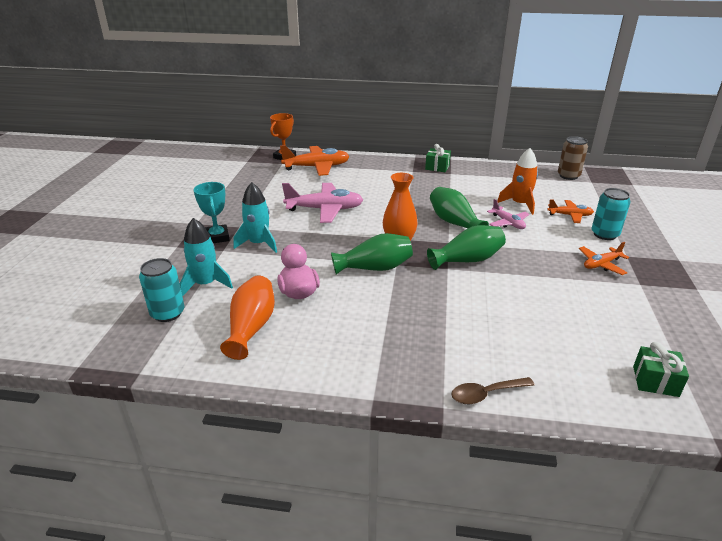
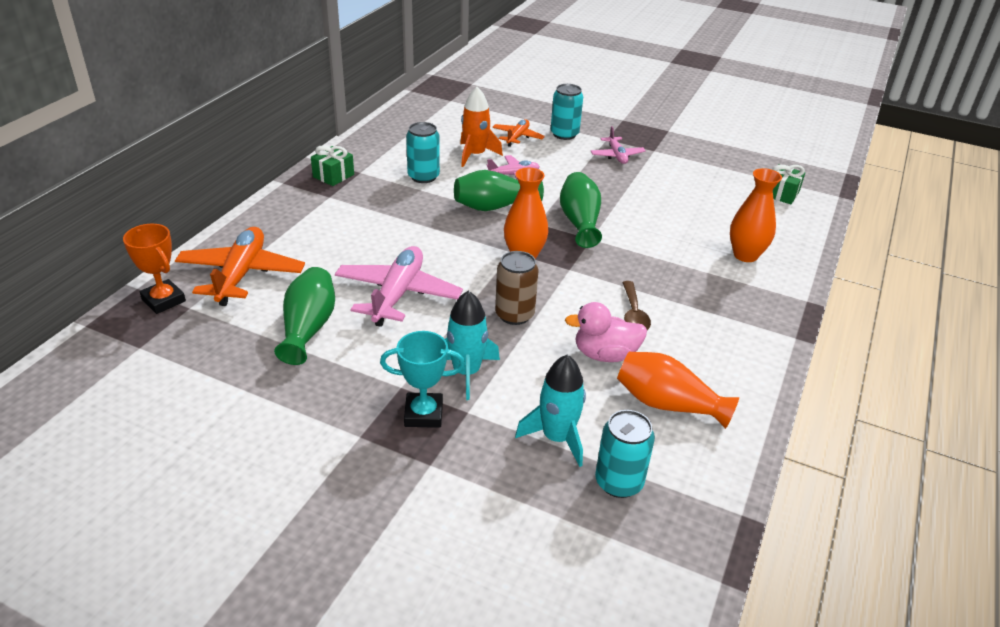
camera: 75 degrees left, 5 degrees up
(375, 268) = (571, 286): green vase -> green vase (308, 328)
(467, 192) = (423, 177): none -> turquoise can
(486, 394) = (792, 274): brown spoon -> brown spoon (634, 314)
(495, 358) = (745, 255): none -> orange vase
(568, 176) = (427, 106): brown can -> brown can (514, 315)
(601, 264) = (617, 155): orange plane -> pink plane

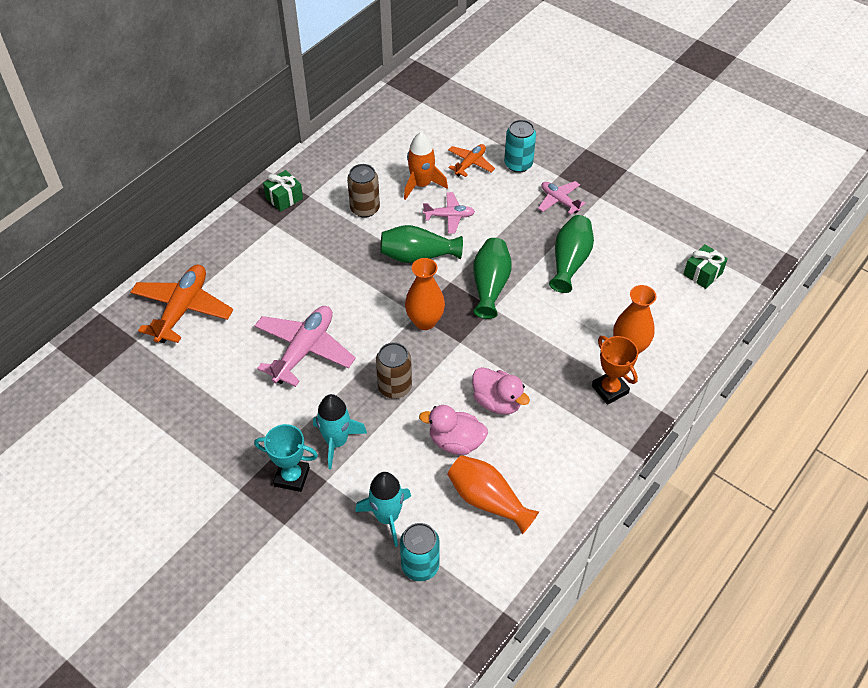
camera: 15 degrees right, 15 degrees up
(163, 300) = (118, 329): orange trophy -> orange trophy (610, 389)
(308, 328) = (224, 376): green vase -> green vase (570, 261)
(423, 177) = (365, 209): turquoise can -> brown can
(617, 155) = (559, 201): pink plane -> pink plane turned 135 degrees clockwise
(634, 314) = (497, 402): brown spoon -> pink duck

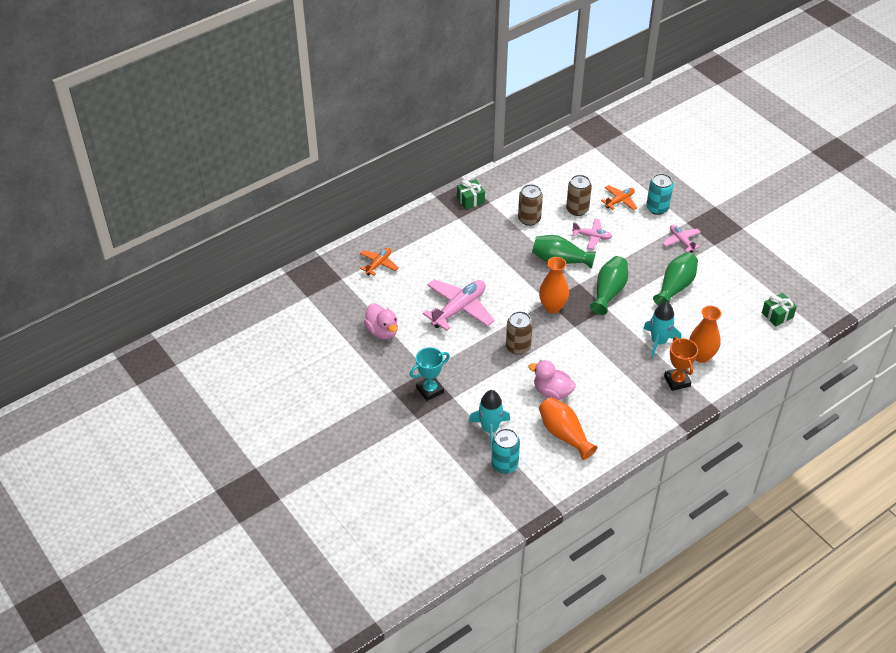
camera: 15 degrees right, 5 degrees down
(182, 309) = (378, 264): orange plane -> orange plane, size x0.55
(292, 477) = (430, 390): turquoise trophy -> turquoise trophy turned 60 degrees counterclockwise
(337, 441) = (467, 374): turquoise rocket -> turquoise rocket (658, 342)
(421, 184) = (577, 209): orange rocket -> brown can
(497, 402) = (590, 372): pink duck -> pink duck (382, 331)

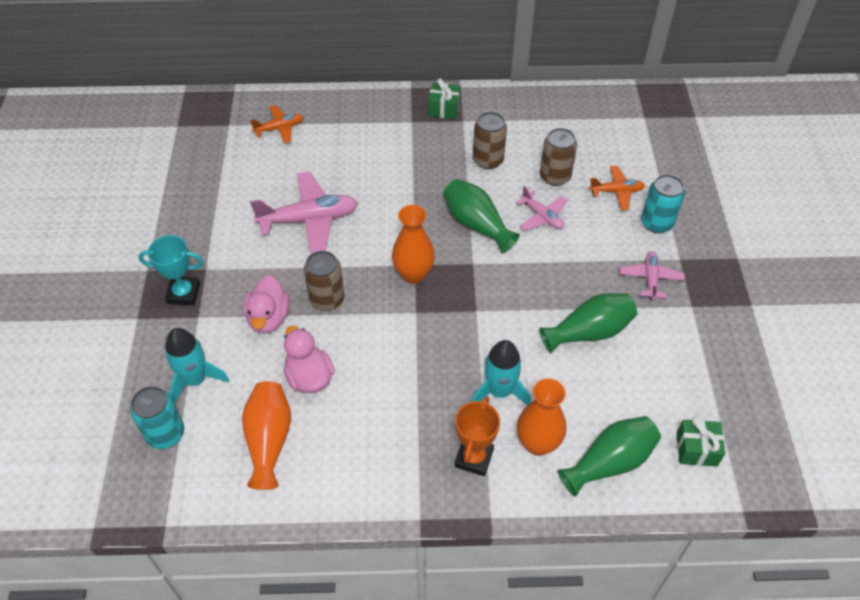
camera: 35 degrees right, 5 degrees up
(382, 331) = (207, 201): pink duck -> pink duck (269, 318)
(609, 292) = (498, 293): green vase -> green vase (609, 462)

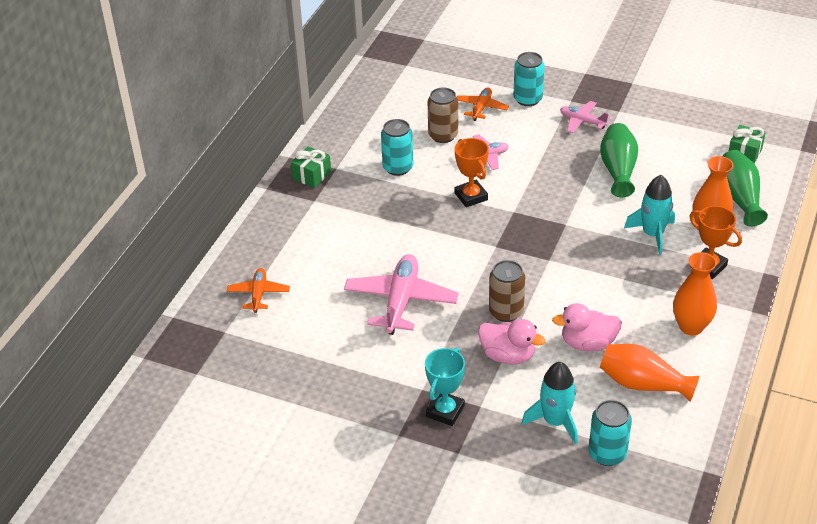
camera: 65 degrees left, 10 degrees down
(413, 274) = (506, 250): orange vase -> orange vase (691, 326)
(476, 224) = (471, 196): green vase -> orange trophy
(488, 160) = (398, 167): brown can -> turquoise can

